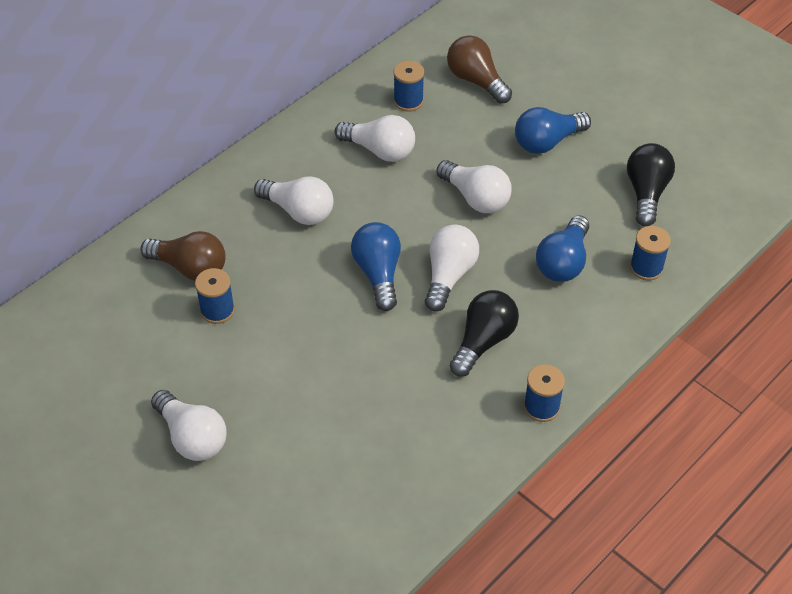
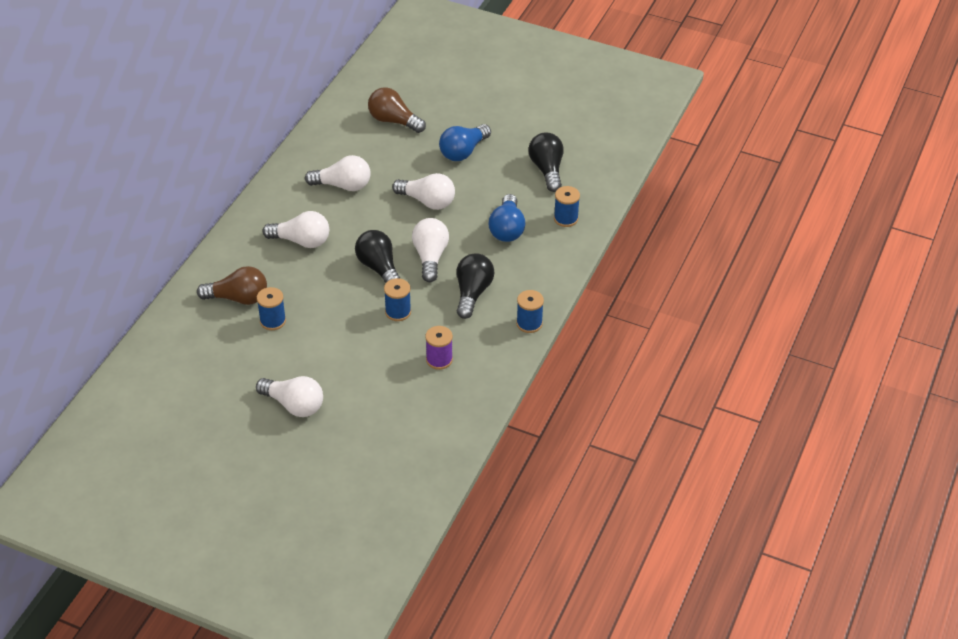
camera: 20 degrees left, 5 degrees down
(378, 273) = (379, 268): blue light bulb -> black light bulb
(402, 426) = (439, 360): none -> purple spool
(408, 101) = (349, 146): blue spool -> blue spool (398, 312)

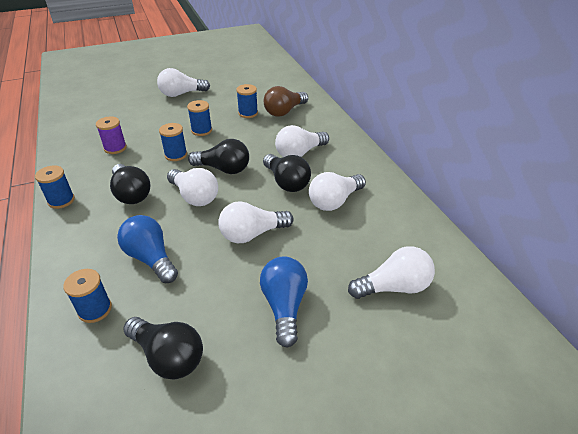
camera: 135 degrees right, 5 degrees down
(342, 328) = (201, 130): none -> blue spool
(351, 222) = (286, 182): none -> black light bulb
(393, 121) = (394, 287): brown light bulb -> white light bulb

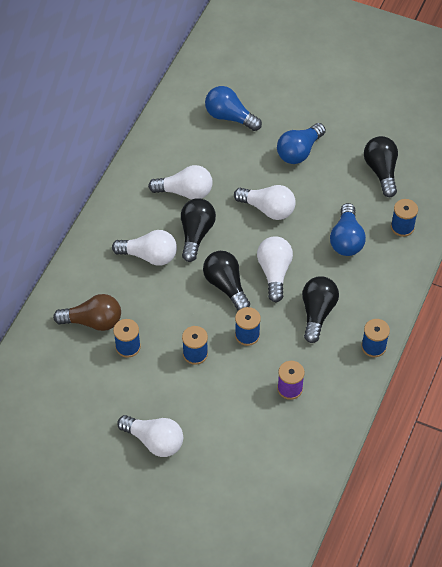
camera: 135 degrees left, 15 degrees up
(394, 287) = (229, 117): white light bulb -> blue light bulb

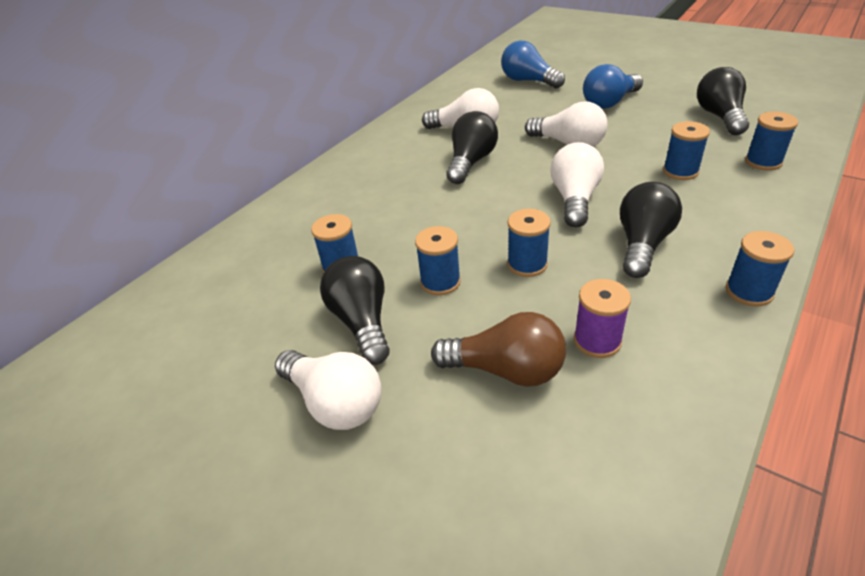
camera: 15 degrees right, 15 degrees down
(93, 321) = (305, 237): brown light bulb -> brown light bulb (506, 370)
(149, 256) = (405, 179): white light bulb -> none
(226, 286) = (502, 209): black light bulb -> black light bulb (362, 322)
(346, 239) = (680, 171): blue light bulb -> blue spool

